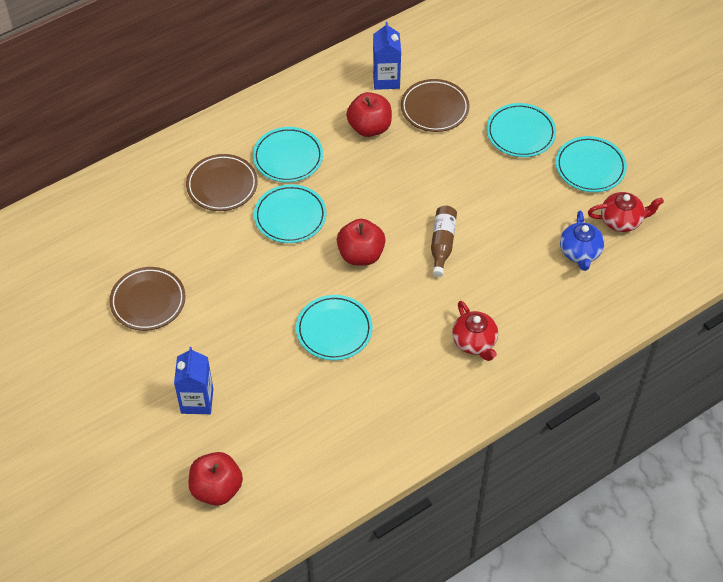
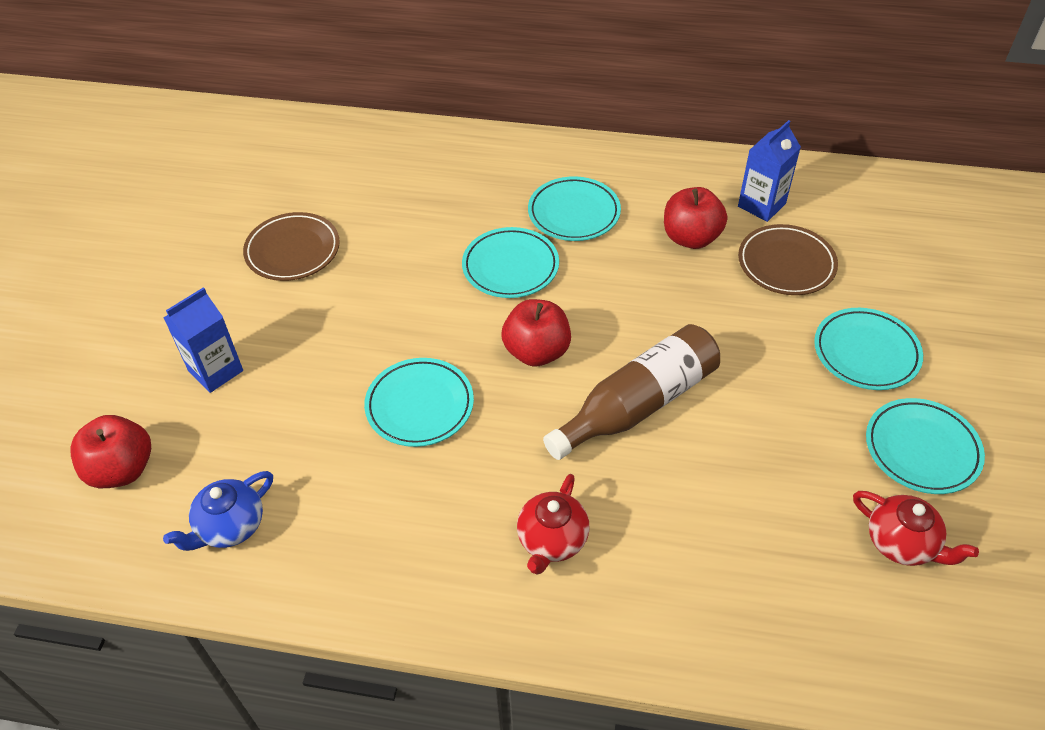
camera: 45 degrees right, 5 degrees down
(222, 185) = (482, 197): brown plate -> none
(442, 244) = (638, 404): brown bottle -> brown bottle, size x1.73
(580, 252) = (801, 539): blue teapot -> blue teapot (230, 526)

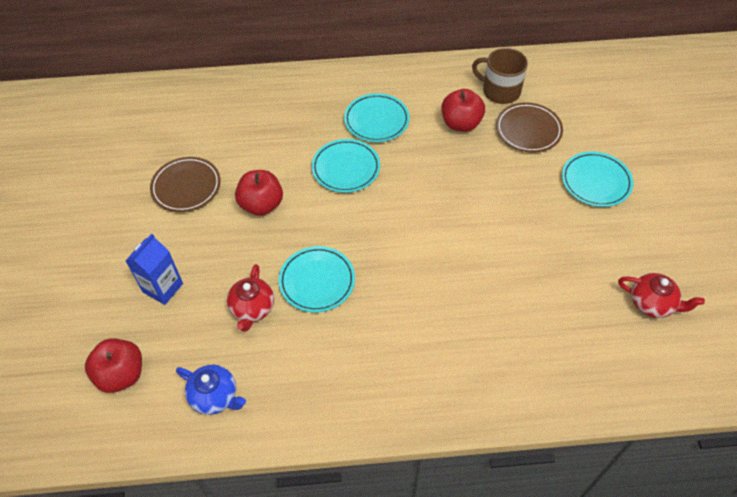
camera: 15 degrees left, 5 degrees up
(230, 526) = (215, 396): blue teapot -> blue teapot turned 90 degrees counterclockwise
(536, 352) = (384, 226): red apple -> red apple (261, 205)
(552, 540) = (436, 354): red teapot -> red teapot (252, 308)
(638, 404) = (462, 248): brown bottle -> none
(761, 205) = (500, 91): blue carton -> brown mug
(922, 449) = (647, 239): turquoise plate -> none

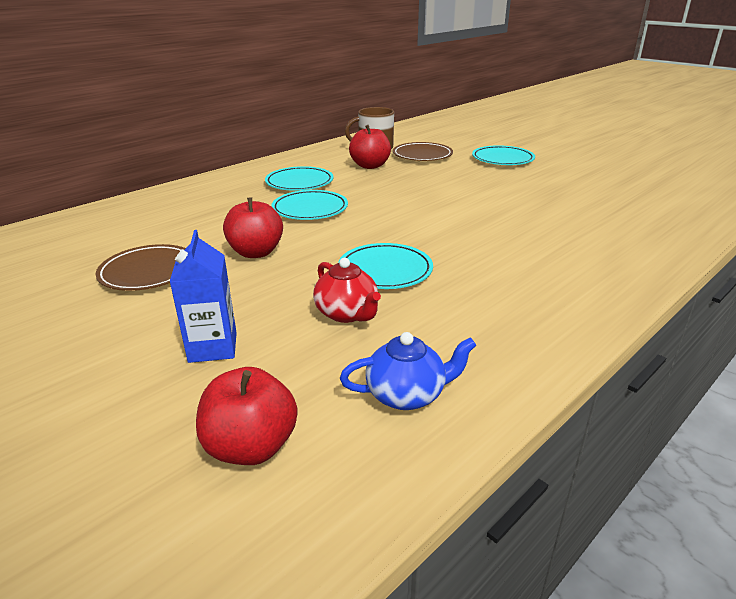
camera: 40 degrees left, 25 degrees down
(652, 303) = (630, 187): red teapot -> none

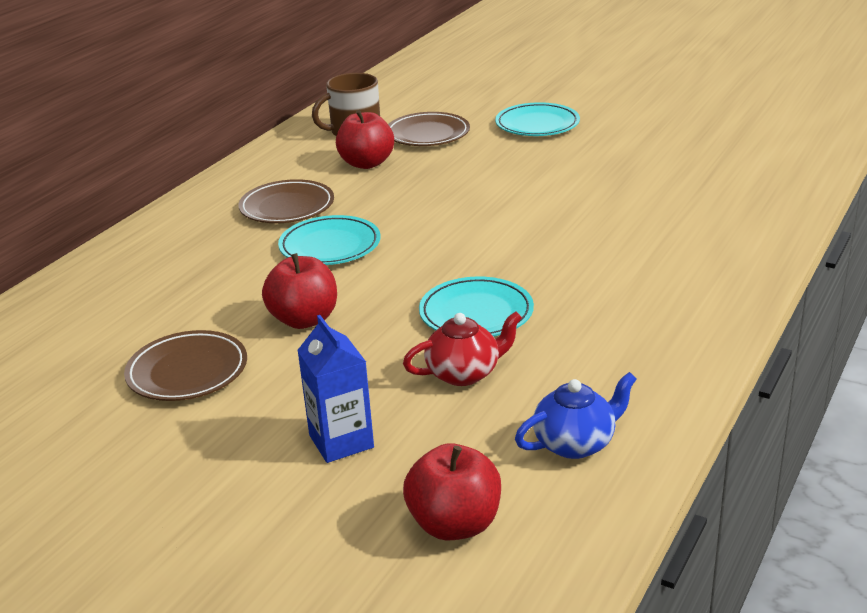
camera: 15 degrees left, 0 degrees up
(299, 183) = (287, 207): turquoise plate -> brown plate
(347, 313) = (464, 373): red teapot -> red teapot turned 60 degrees counterclockwise

